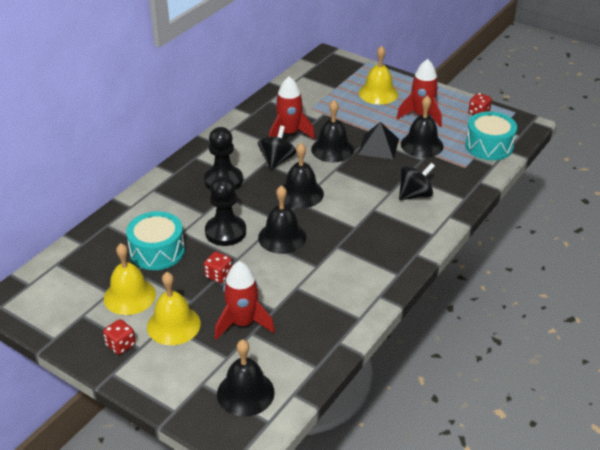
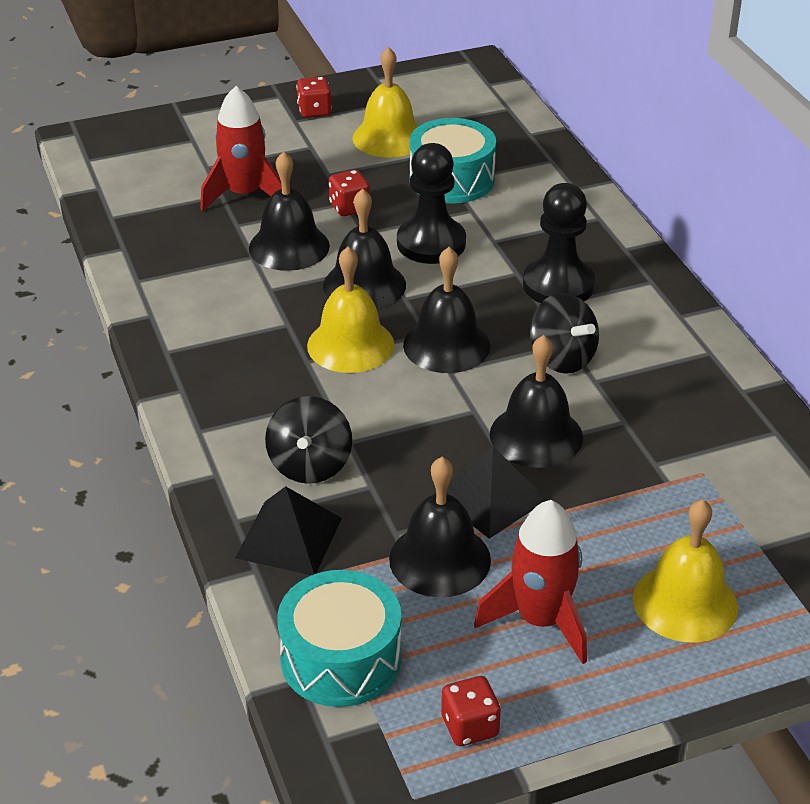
camera: 125 degrees right, 0 degrees up
(173, 325) = (303, 150): yellow bell -> yellow bell (350, 345)
(245, 393) = (143, 160): black bell -> black bell (289, 246)
(289, 133) = (634, 407): red rocket -> none
(456, 181) = (289, 537): none -> black pyramid

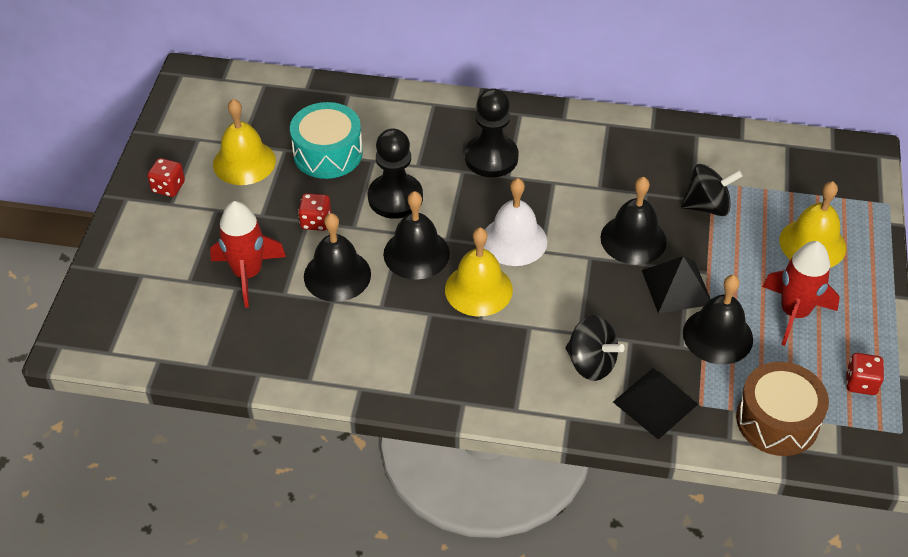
camera: 60 degrees left, 10 degrees up
(341, 658) = (777, 420): turquoise drum -> brown drum
(446, 345) = (514, 240): black bell -> white bell
(562, 358) = (567, 192): black spinning top -> black spinning top (707, 206)

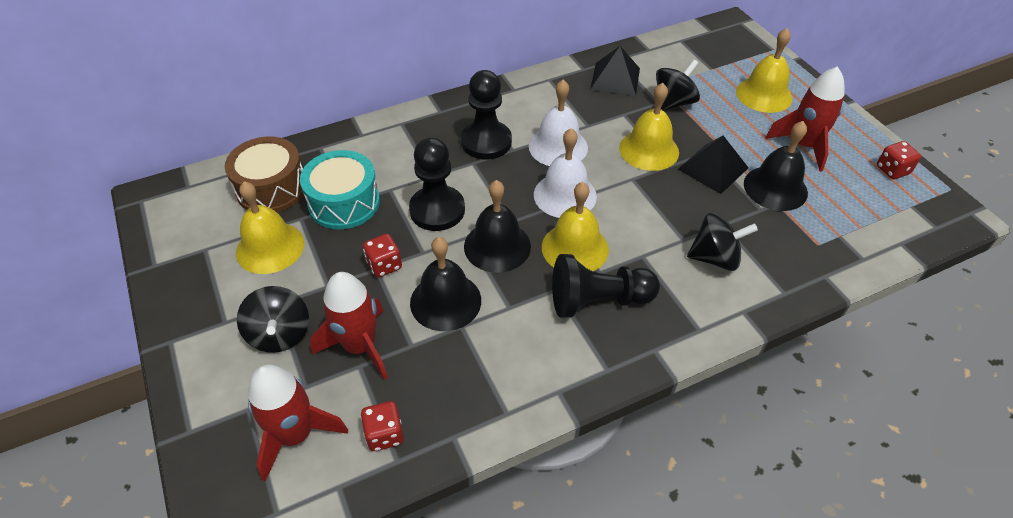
camera: 35 degrees left, 0 degrees up
(157, 310) = (295, 435): none -> red rocket
(168, 187) = (209, 308): red dice -> red dice (384, 434)
(200, 234) = (280, 334): none -> black spinning top
(455, 341) = (598, 300): none -> black pawn
(551, 194) = (558, 146): none -> white bell
(633, 239) = (649, 150): black bell -> yellow bell
(655, 403) = (788, 261): black pyramid -> black pyramid (615, 78)
(777, 420) = (876, 226): brown drum -> brown drum (271, 188)

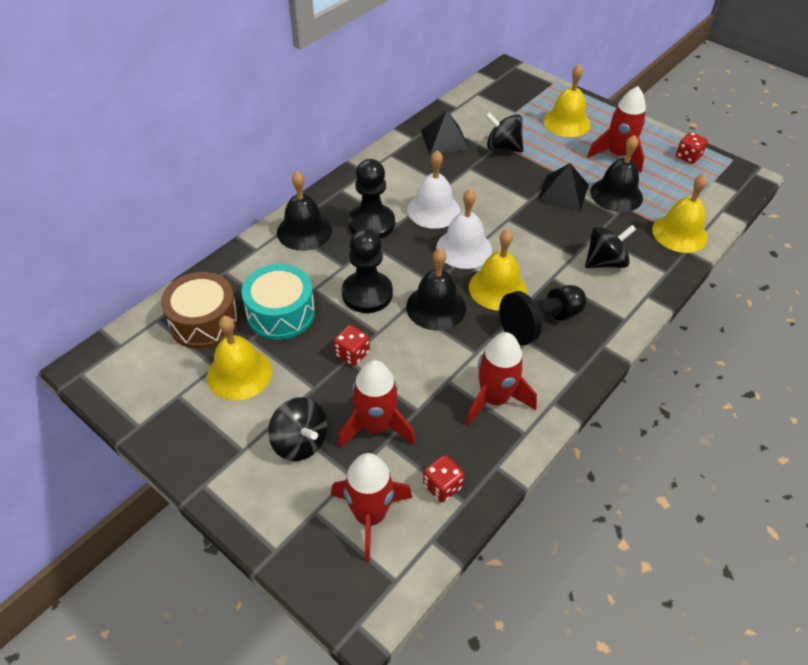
camera: 25 degrees left, 0 degrees up
(445, 301) = (422, 365): black bell -> black bell (304, 231)
(497, 364) = (494, 399): none -> red rocket
(649, 150) = (506, 192): yellow bell -> yellow bell (679, 233)
(673, 103) = (502, 148): black spinning top -> black spinning top turned 90 degrees counterclockwise

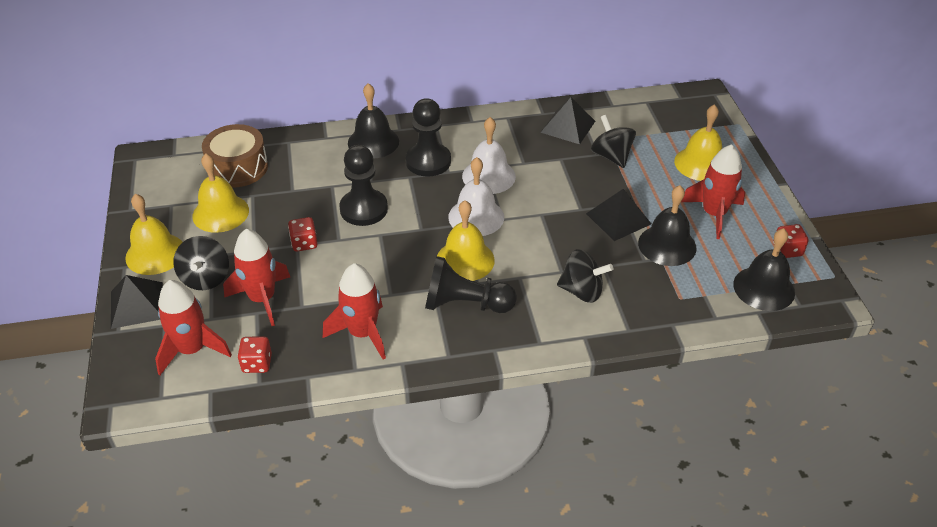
camera: 40 degrees right, 5 degrees down
(263, 512) = (137, 305): none -> black pyramid
(281, 313) = (291, 189): turquoise drum -> none
(436, 307) = (401, 246): black bell -> black bell (764, 288)
(679, 233) = (685, 307): yellow bell -> yellow bell (155, 253)

